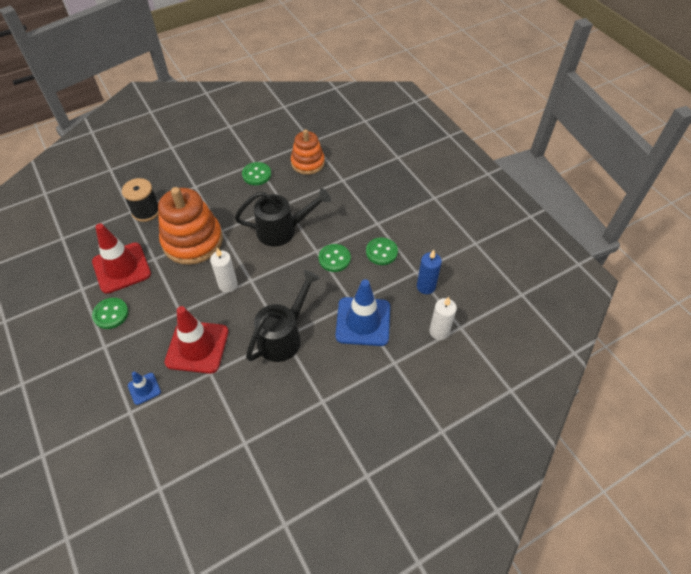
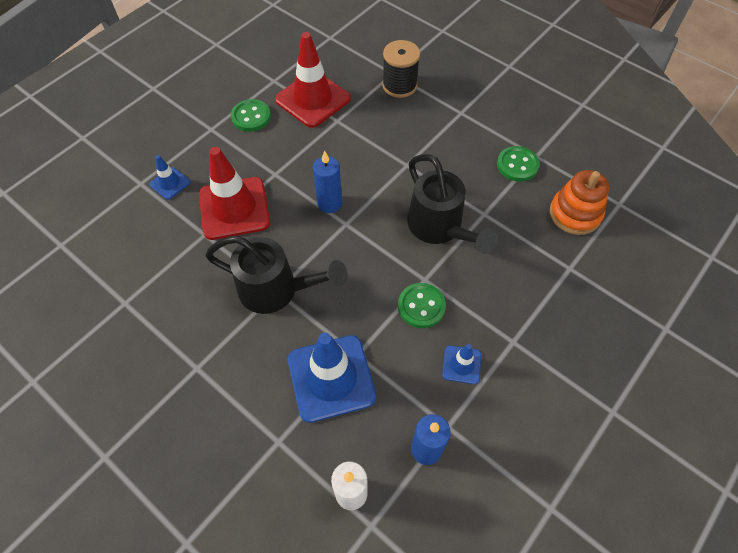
camera: 70 degrees right, 5 degrees up
(192, 241) = (377, 144): orange stacking toy -> none
(228, 285) = (329, 203): white candle -> blue candle
(381, 252) = (461, 364): green button -> blue traffic cone

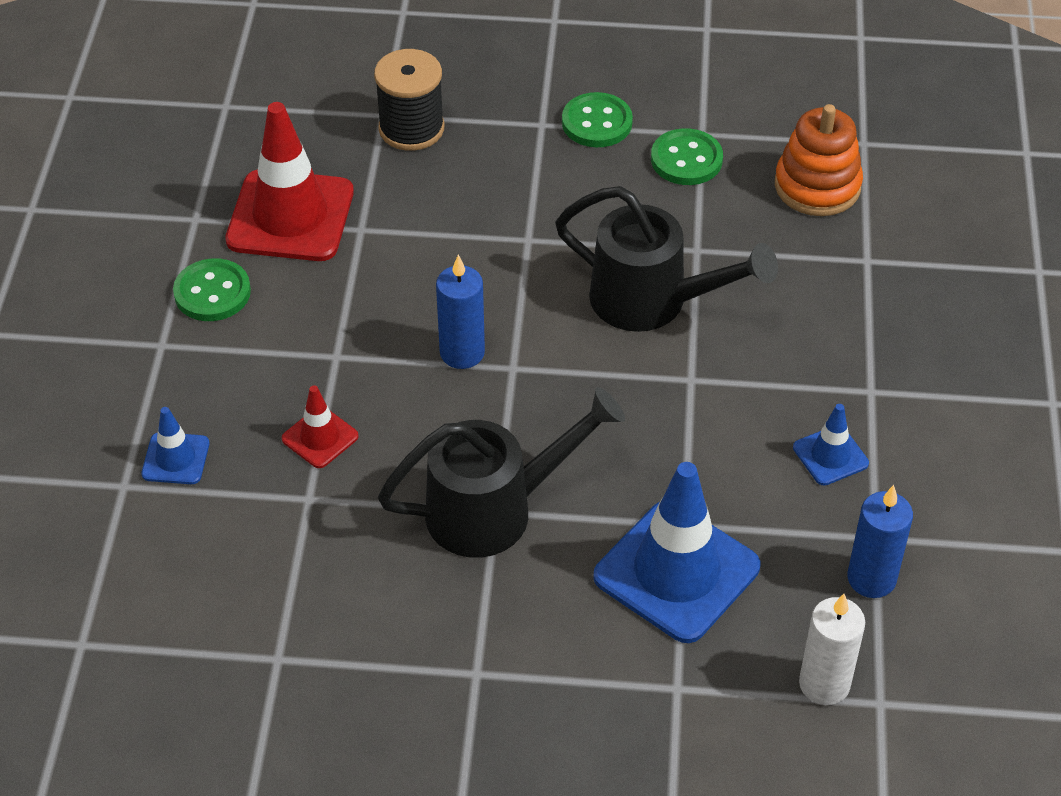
camera: 35 degrees left, 10 degrees down
(234, 208) = (320, 437): red traffic cone -> red traffic cone, size x0.48
(421, 306) = (716, 415): green button -> green button (597, 123)

